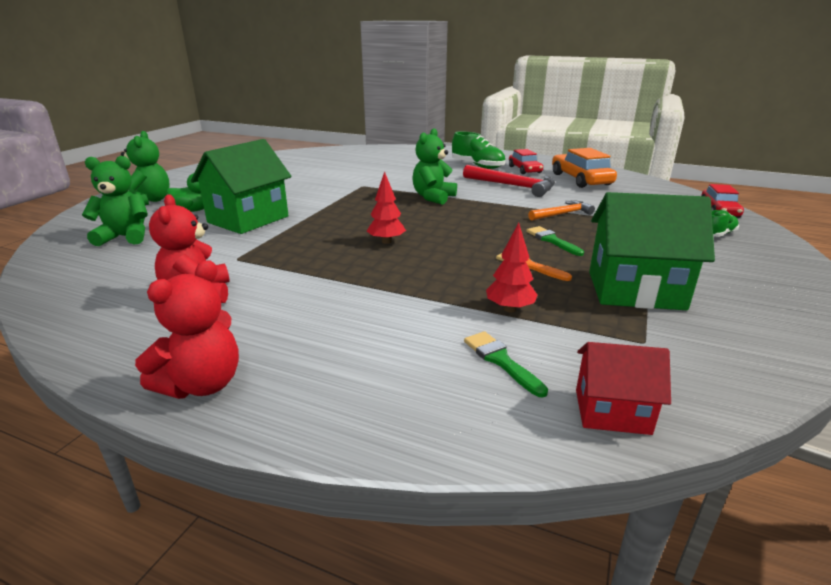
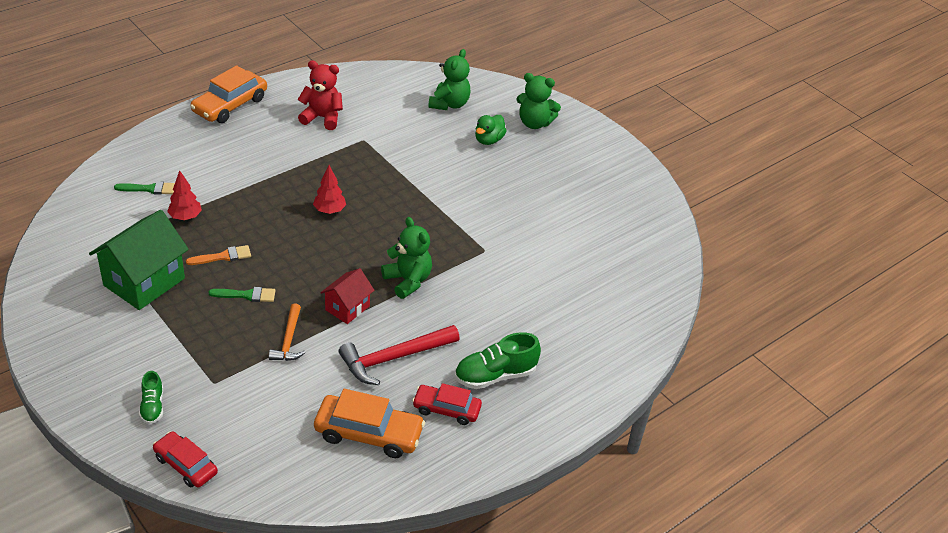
camera: 115 degrees right, 15 degrees up
(202, 384) = (230, 105): red teddy bear -> orange car
(248, 219) = (441, 161): green house -> none
(612, 411) = (85, 200): red house -> red house (347, 308)

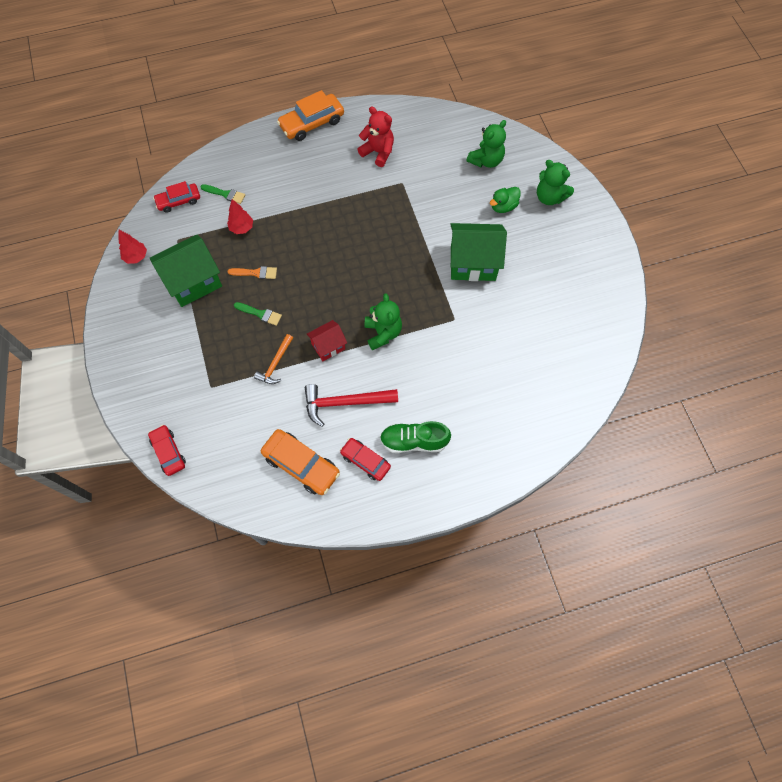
camera: 25 degrees right, 25 degrees up
(90, 206) = (179, 201): none -> red car
(152, 406) = (163, 395): green shoe -> none
(329, 211) = (349, 248): red tree -> red tree (136, 257)
(480, 196) = (473, 263): none -> green house

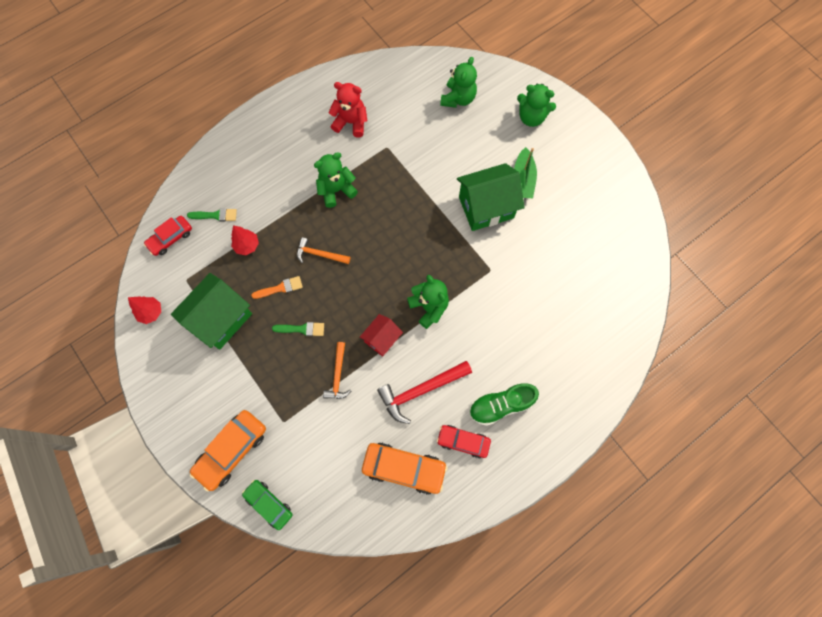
camera: 20 degrees left, 5 degrees up
(168, 452) = (269, 504): red car -> green car
(303, 255) = (320, 254): none -> orange hammer
(312, 123) = (273, 112): orange car -> orange car (231, 450)
(340, 206) = (336, 190): none -> green teddy bear
(503, 206) = (492, 140): green duck -> none
(519, 249) = (523, 179): none -> green boat

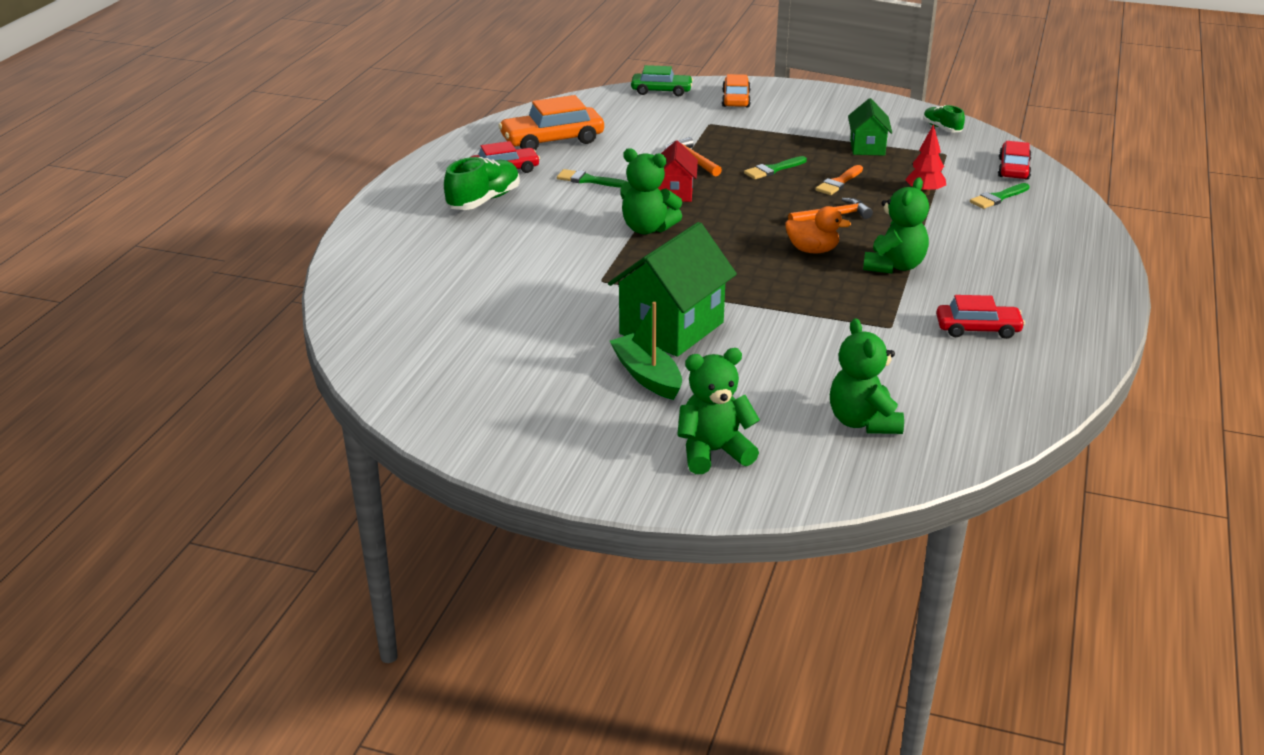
camera: 145 degrees right, 40 degrees down
(151, 312) = (942, 128): red tree -> green shoe
(221, 319) = (867, 147): green house -> green house, size x0.56
(231, 450) = (736, 99): orange car -> orange car, size x0.65
(351, 122) = (978, 329): red teddy bear -> red car
(362, 229) = (812, 250): none -> orange duck
(420, 390) = (588, 180): red hammer -> green brush

